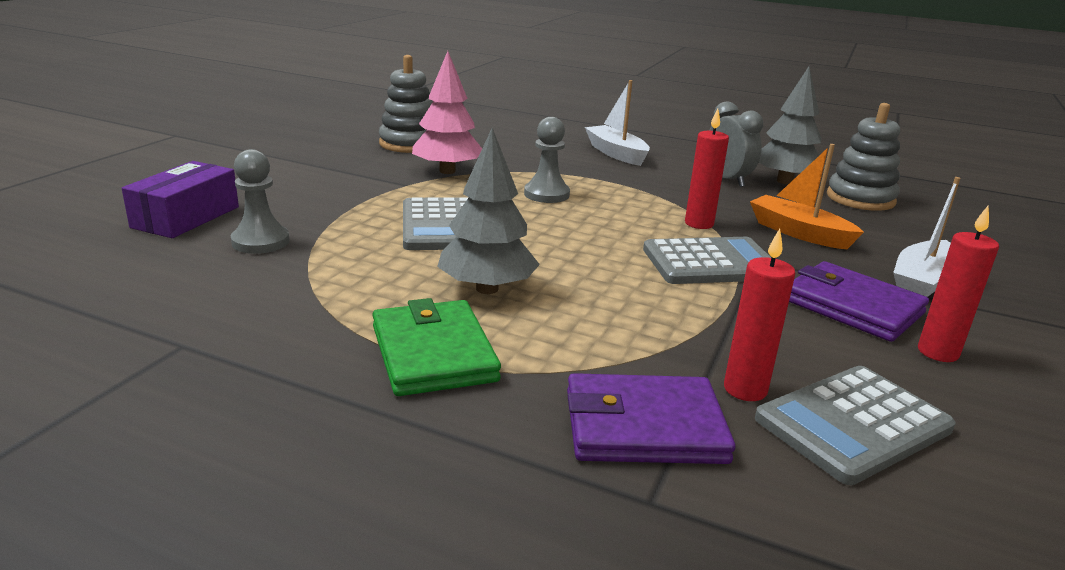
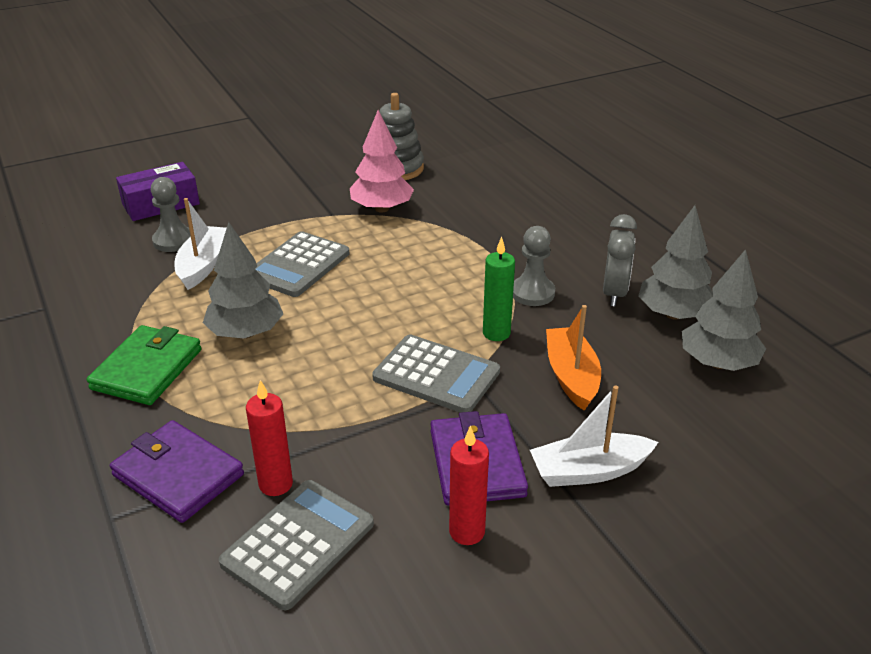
camera: 40 degrees right, 10 degrees up
(546, 194) = (421, 258): grey pawn -> grey pawn (532, 293)
(616, 153) = (559, 228): white boat -> white boat (202, 265)
(699, 224) = (496, 333): red candle -> green candle
(853, 424) = (298, 543): grey calculator -> grey calculator turned 120 degrees clockwise
(860, 199) = (717, 363): grey stacking toy -> grey tree

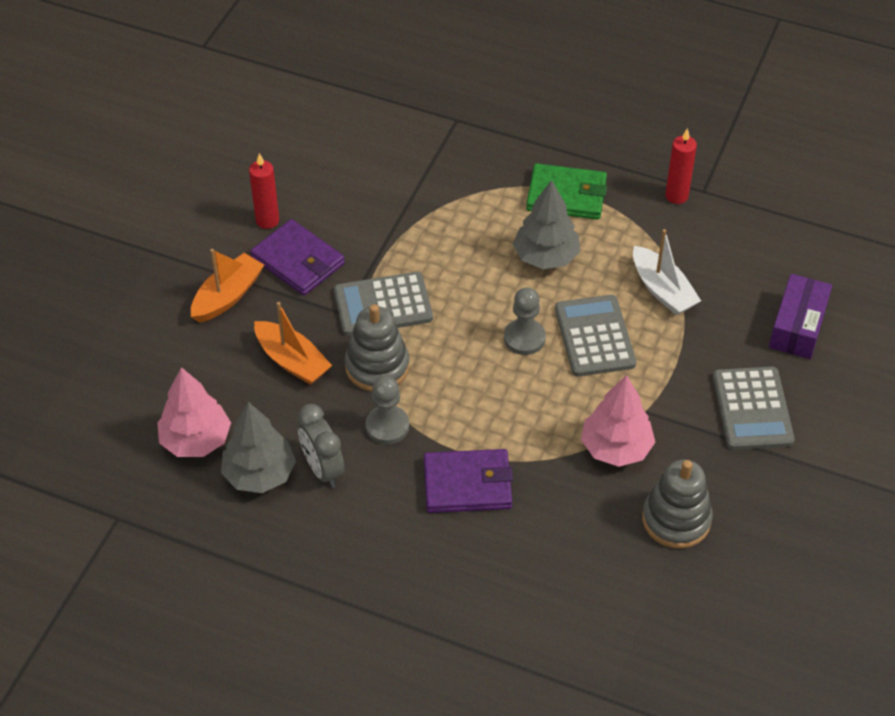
camera: 140 degrees right, 15 degrees up
(147, 369) = (566, 195): green wallet -> green wallet turned 60 degrees counterclockwise
(173, 241) = (721, 297): grey pawn -> grey pawn (524, 338)
(178, 475) = (454, 156): purple wallet -> purple wallet (467, 484)
(276, 484) = (396, 182): red candle -> red candle (676, 196)
(298, 543) = (348, 164): grey calculator -> grey calculator (752, 409)
(496, 333) = (377, 366): green candle -> grey stacking toy
(589, 471) = (227, 296): white boat -> orange boat
(717, 363) = (196, 440): grey tree -> pink tree

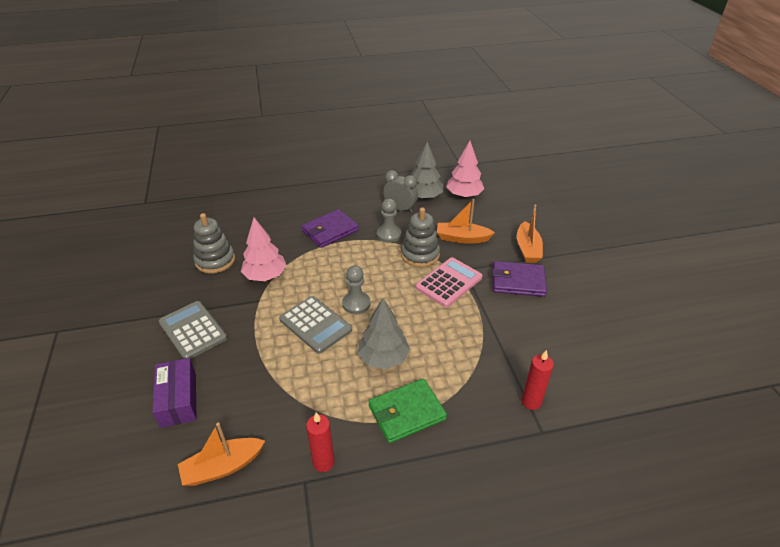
camera: 145 degrees right, 10 degrees down
(267, 220) = (561, 293): red candle -> red candle (531, 402)
(383, 305) = (449, 282): grey calculator -> pink calculator
(662, 290) = (290, 376): white boat -> none
(774, 238) = (222, 467): none -> orange boat

